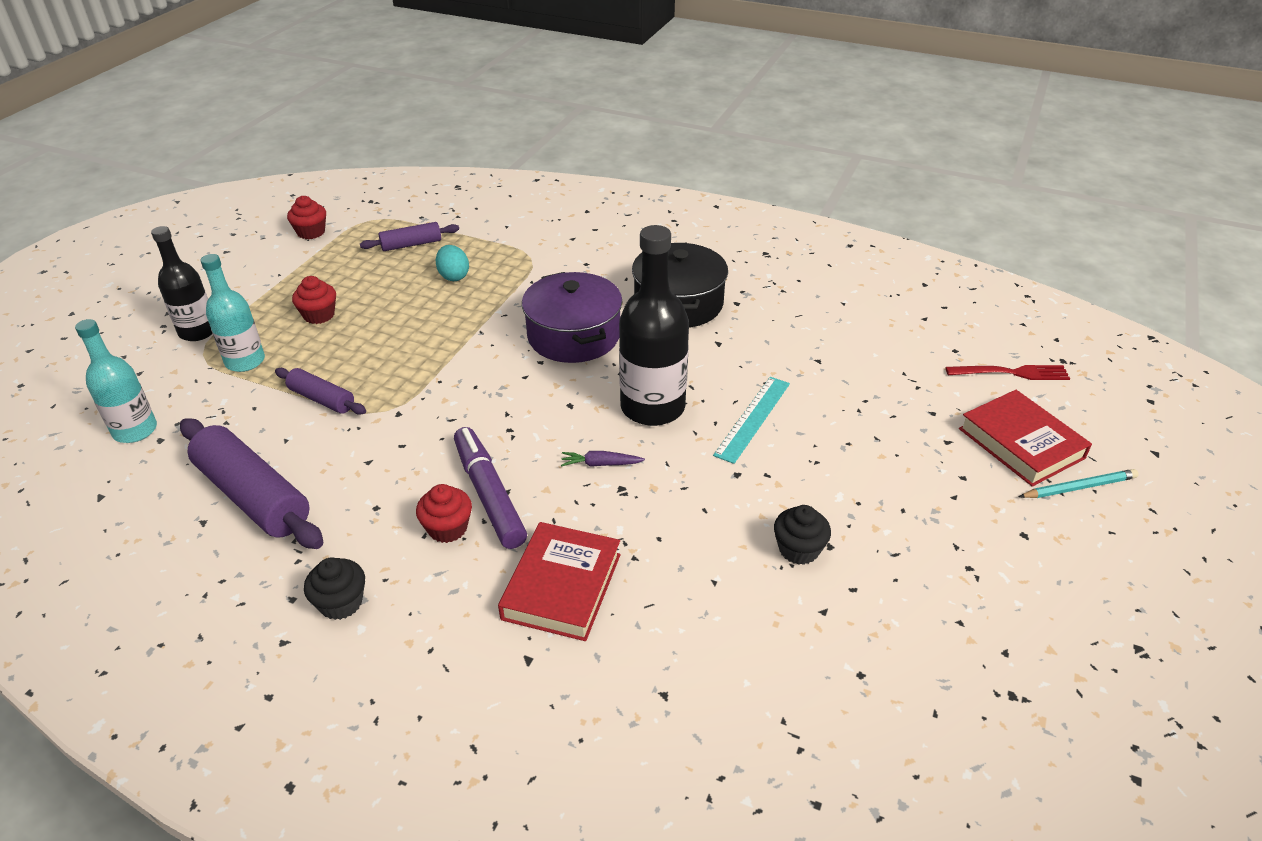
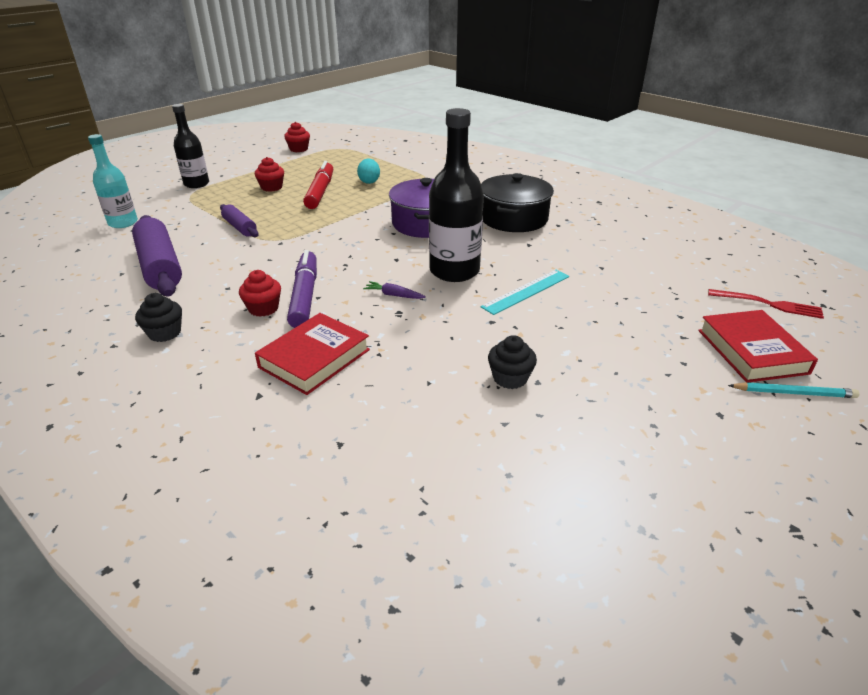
camera: 20 degrees right, 5 degrees down
(245, 361) = (211, 202): turquoise bottle -> none
(396, 309) = (320, 192): none -> red marker
(411, 244) = (354, 163): purple rolling pin -> none

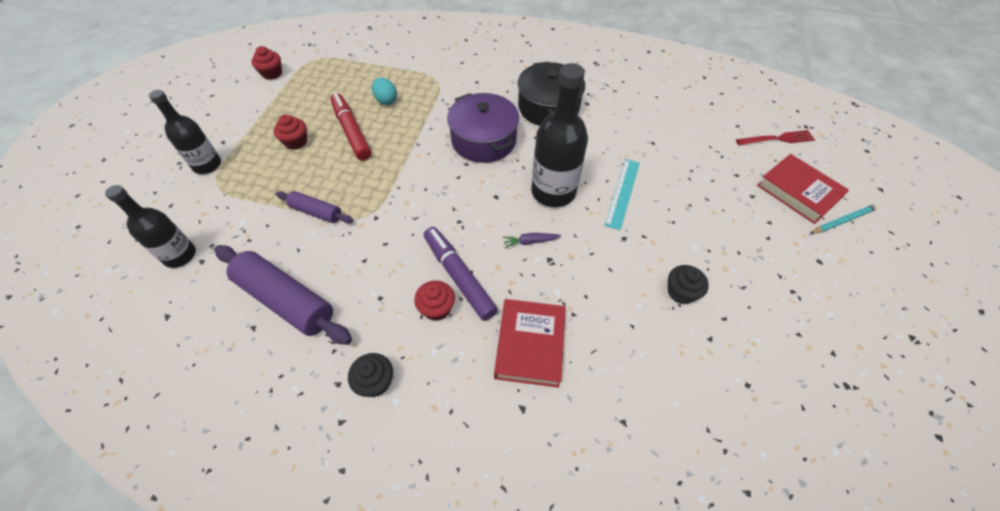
camera: 30 degrees left, 20 degrees up
(123, 223) = (180, 255): turquoise bottle -> black bottle

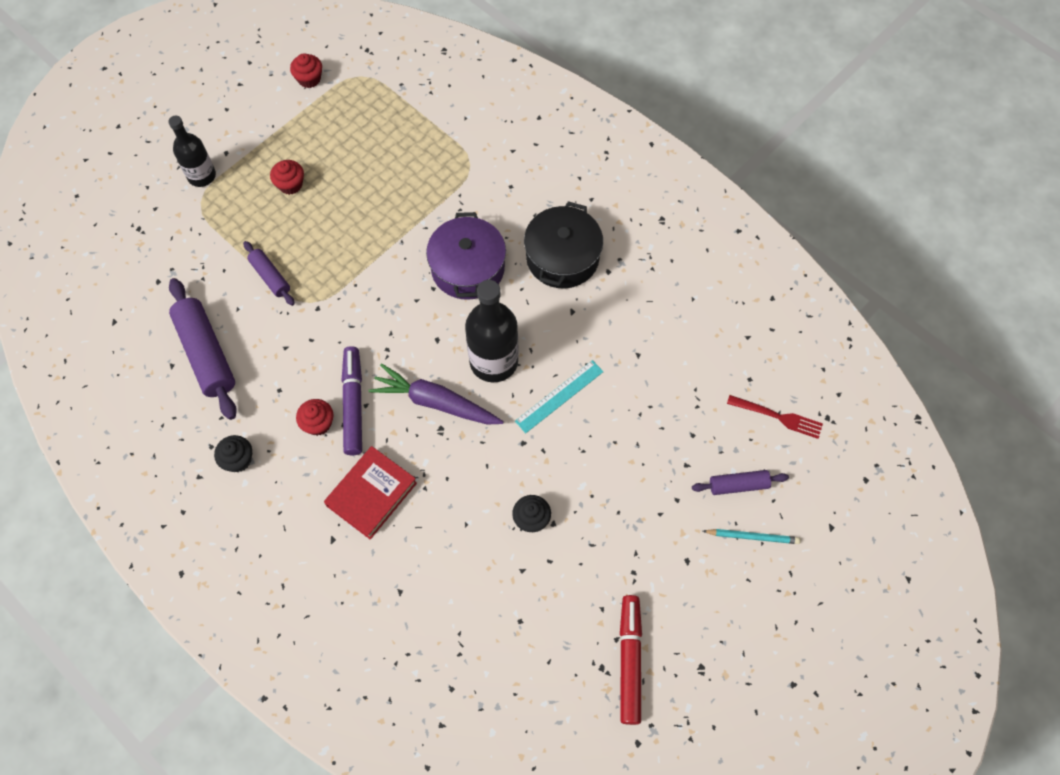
camera: 30 degrees right, 10 degrees up
(180, 255) = (143, 267): black bottle -> none
(351, 131) = (348, 196): red marker -> red marker (630, 660)
(386, 100) = (402, 169): turquoise egg -> none
(530, 242) = (436, 402): purple carrot -> purple carrot, size x2.31
(798, 192) = (738, 485): red book -> purple rolling pin

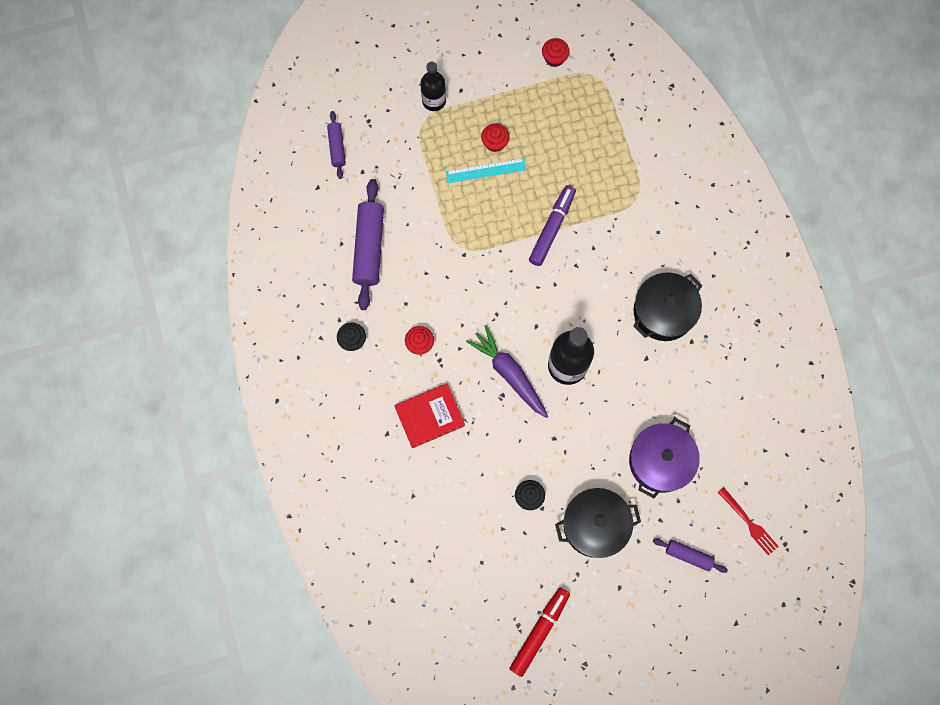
camera: 30 degrees right, 10 degrees up
(270, 277) = (443, 211): purple rolling pin -> purple rolling pin (337, 147)
(353, 404) = (451, 343): purple marker -> purple marker (552, 228)
(468, 268) = (589, 282): purple pot -> purple pot (660, 461)
(559, 396) = (599, 418): turquoise ruler -> turquoise ruler (486, 170)
(621, 509) = (595, 525): none -> black pot
(752, 537) = (675, 597): turquoise pencil -> none

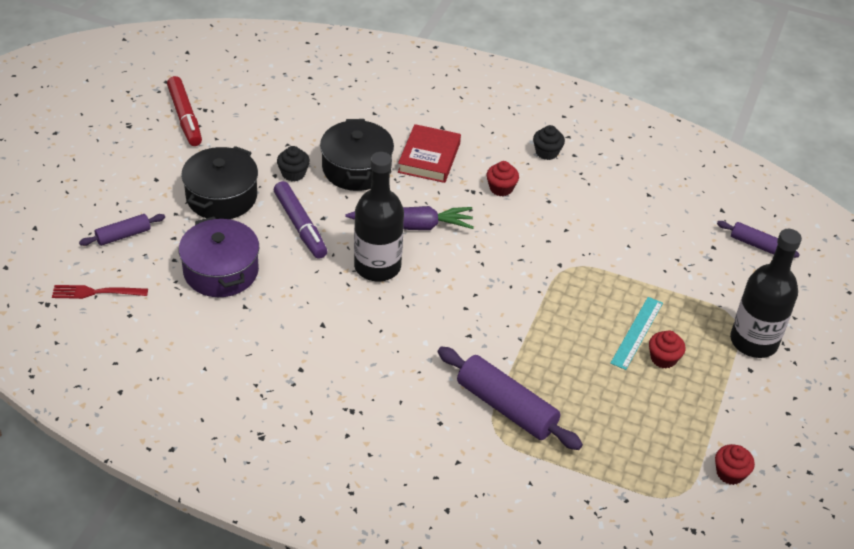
camera: 125 degrees right, 30 degrees down
(369, 248) = (627, 208): purple rolling pin -> purple rolling pin (506, 407)
(434, 101) = (753, 341): black bottle -> black bottle, size x1.56
(552, 228) = (526, 343): purple marker -> purple marker (300, 226)
(664, 312) = (353, 369): black pot -> black pot (356, 168)

